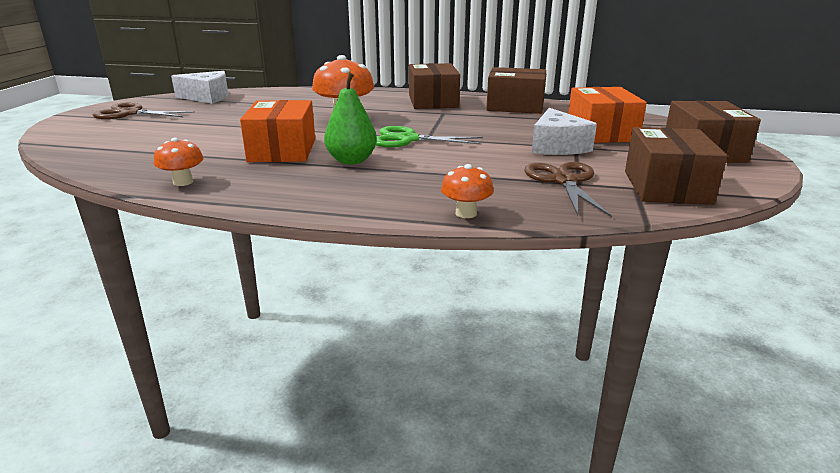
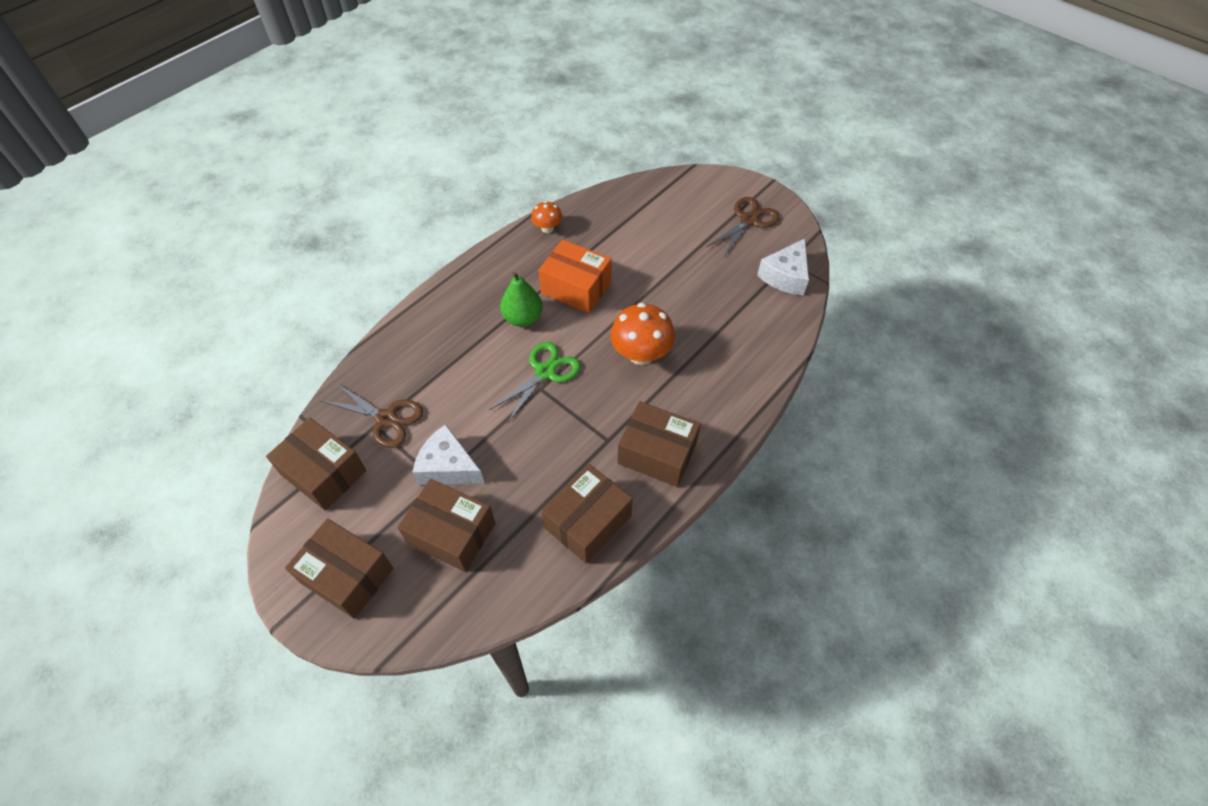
camera: 120 degrees right, 30 degrees up
(466, 213) = (391, 337): orange mushroom -> none
(601, 132) = (451, 533): orange box -> brown box

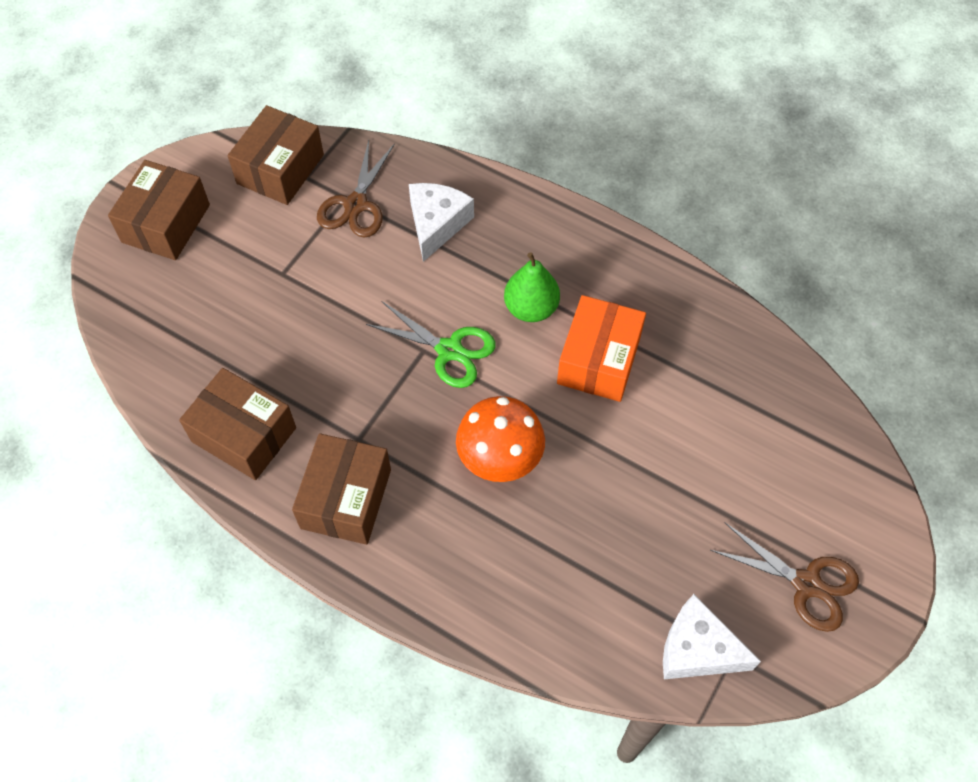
camera: 80 degrees right, 5 degrees up
(448, 467) = (301, 279): white cheese -> white cheese (437, 224)
(451, 533) = (219, 302): brown box -> none
(547, 228) = (700, 305): orange mushroom -> none

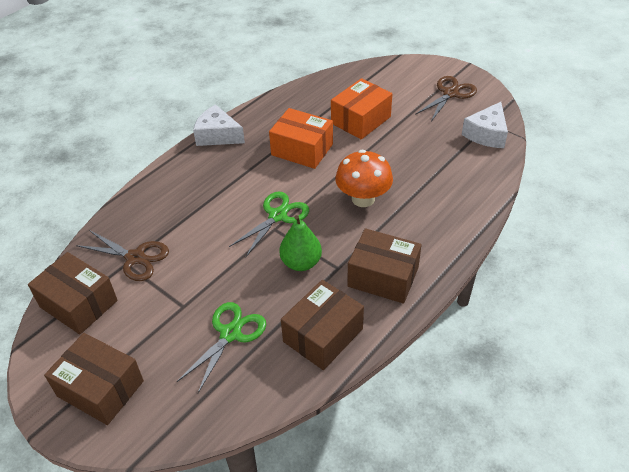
camera: 80 degrees left, 15 degrees down
(242, 332) = (230, 334): none -> green scissors
(437, 224) = (171, 214): white cheese -> white cheese (217, 135)
(531, 308) = (256, 174): green pear -> green pear (301, 263)
(692, 437) = (361, 120): none -> orange box

